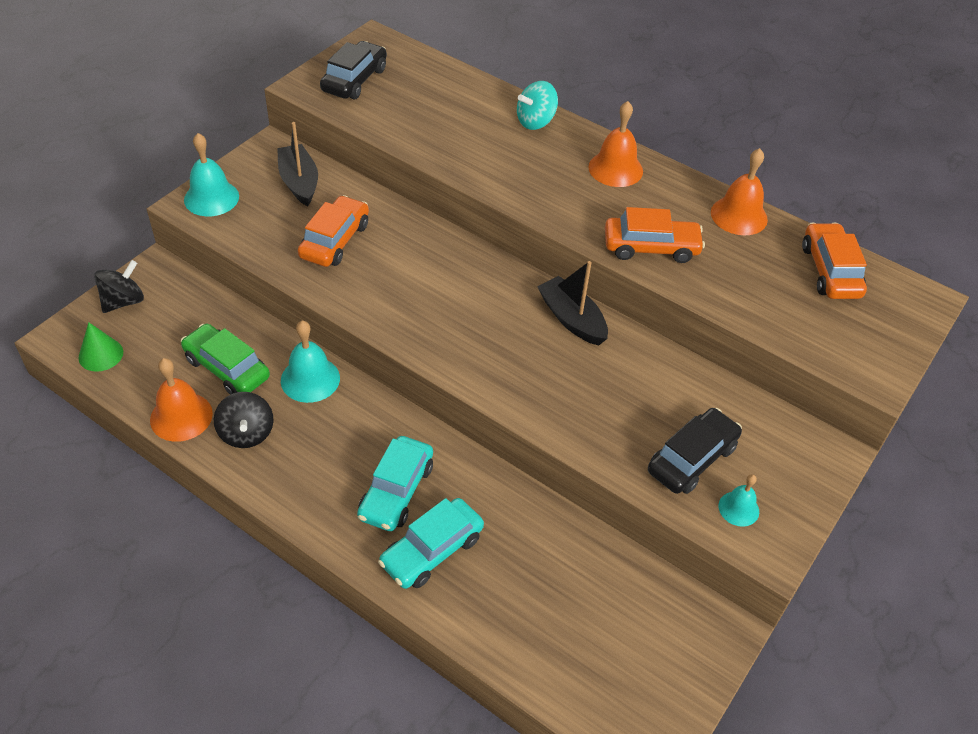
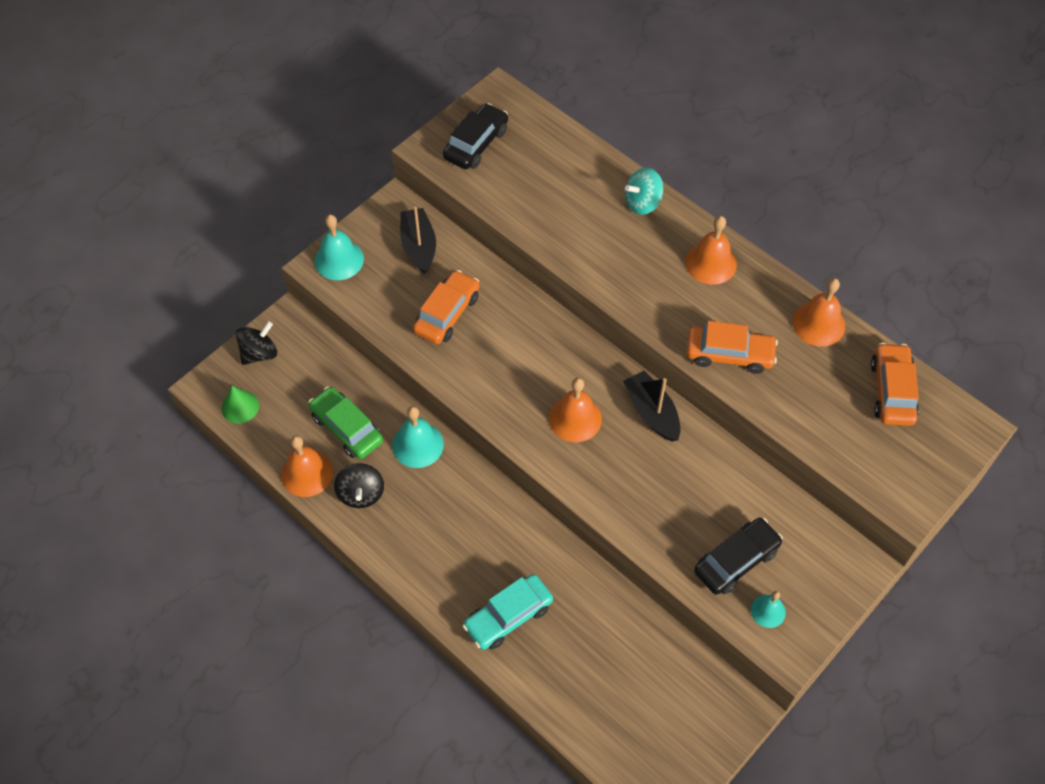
camera: 10 degrees right, 10 degrees up
(396, 491) = (483, 559): turquoise car -> none
(488, 330) = (575, 418): none -> orange bell

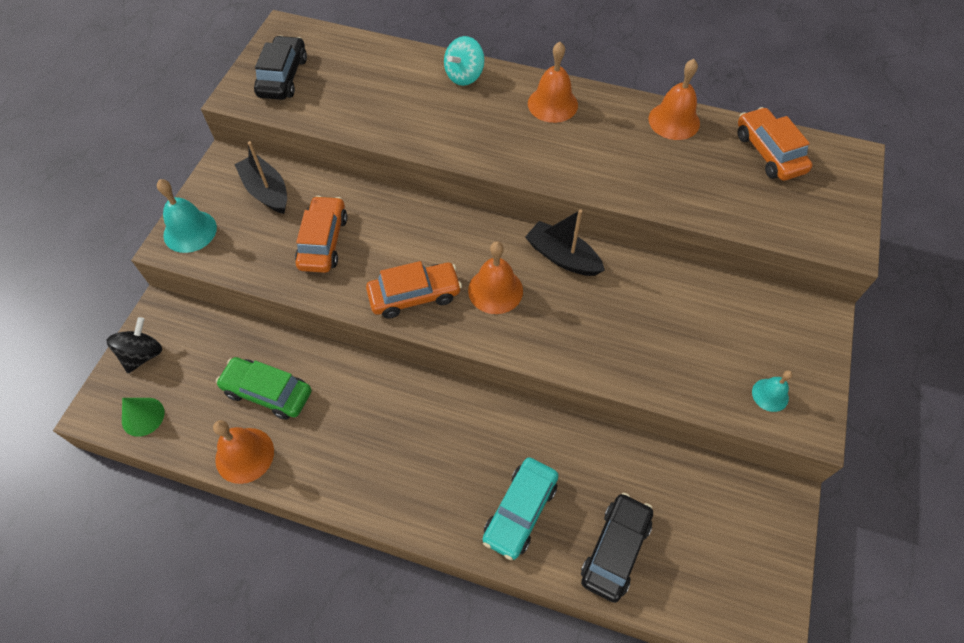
camera: 25 degrees left, 0 degrees up
(361, 494) = (312, 452): black spinning top -> none
(418, 444) = (348, 379): turquoise bell -> none
(729, 354) = (614, 174): orange car -> orange car (414, 295)
(736, 561) = (714, 360): black car -> black car (615, 550)

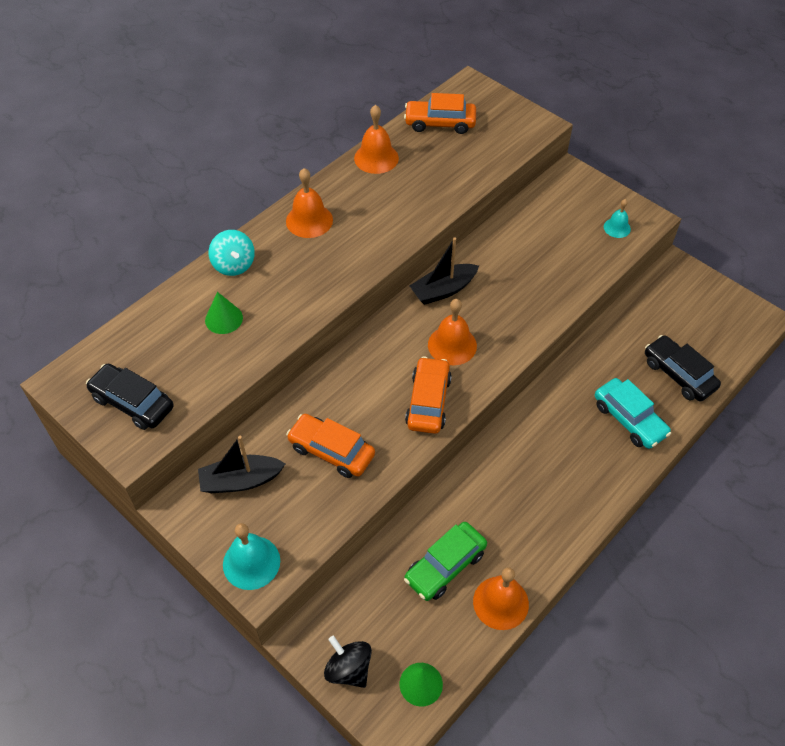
camera: 65 degrees left, 5 degrees down
(399, 94) = (224, 319): none -> green cone

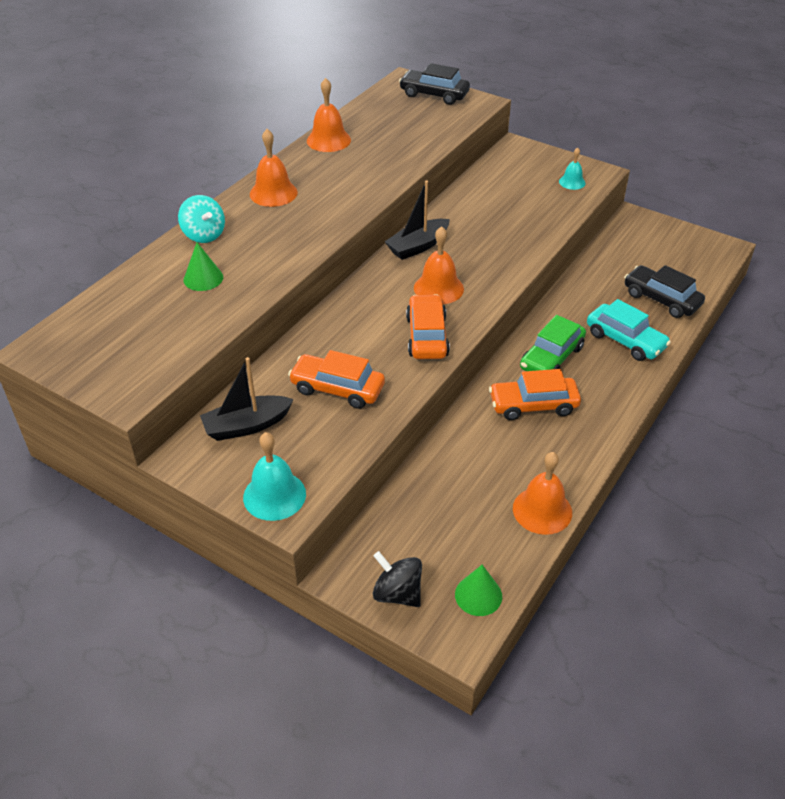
camera: 10 degrees left, 10 degrees down
(133, 402) = (120, 357): black car -> black car (434, 94)
(440, 123) = (384, 109): orange car -> orange car (533, 405)
(445, 566) = (476, 486): green car -> green car (551, 357)

